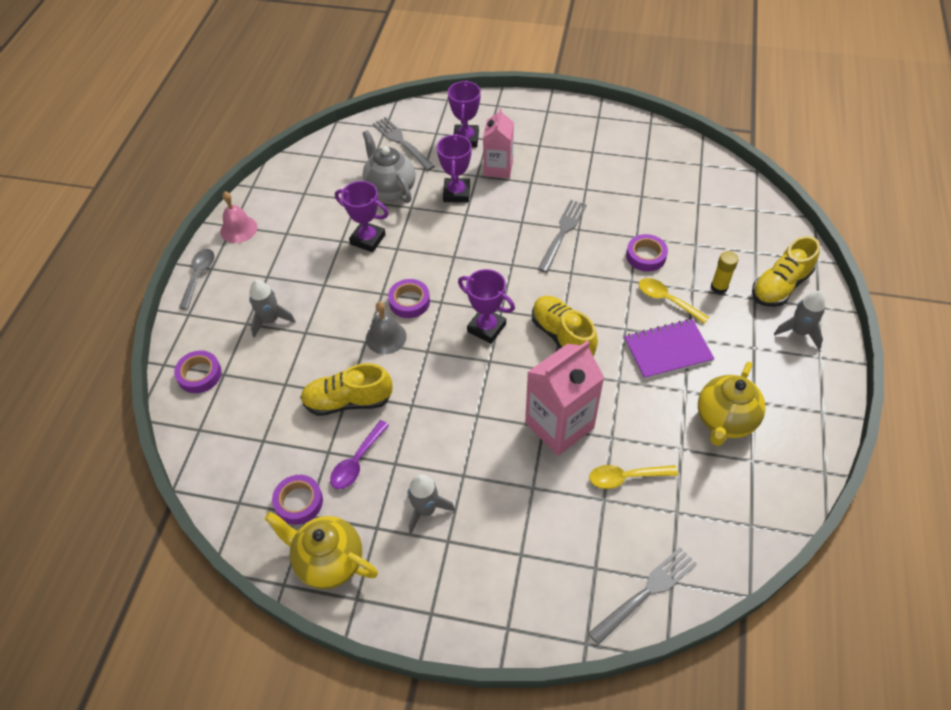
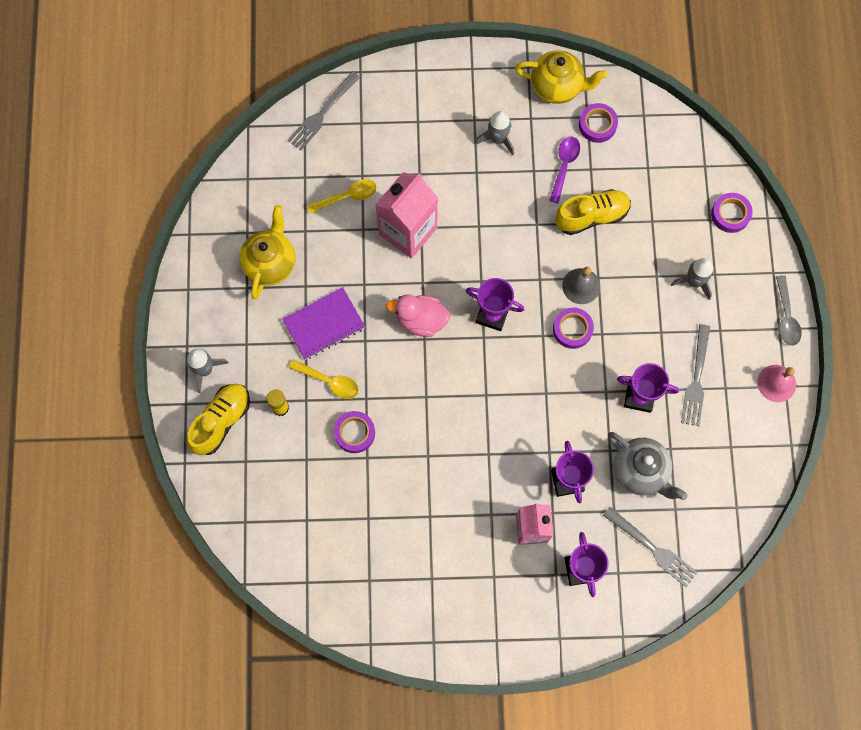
camera: 165 degrees right, 20 degrees up
(562, 233) = (443, 447): grey fork -> grey fork (696, 379)
(562, 336) = (421, 320): yellow shoe -> pink duck

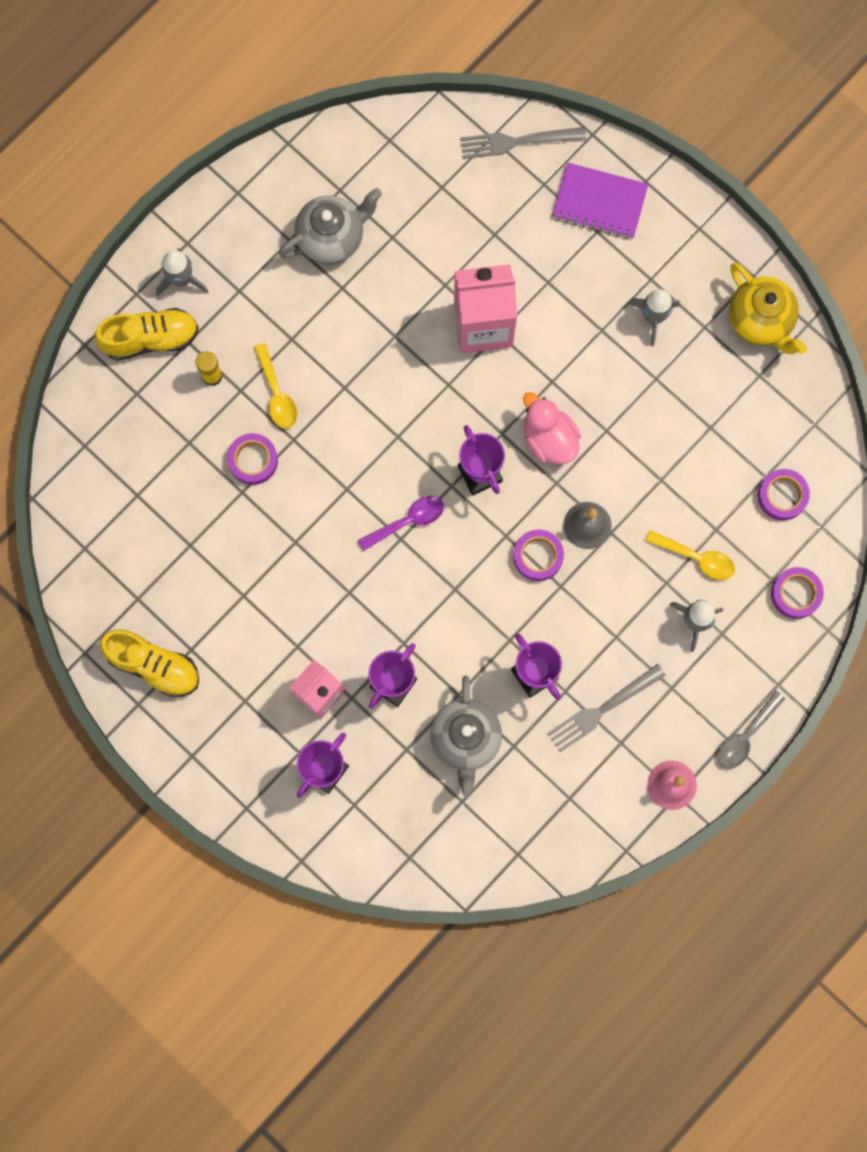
camera: 45 degrees right, 5 degrees up
(270, 263) = (332, 238): yellow teapot -> grey teapot
(324, 324) = (323, 338): purple notebook -> purple notebook (599, 202)
(347, 197) = (461, 241): yellow spoon -> yellow spoon (696, 558)
(421, 320) = (411, 417): pink duck -> pink duck (549, 439)
(564, 166) = (688, 401): purple spoon -> purple spoon (407, 521)
(591, 216) = (664, 471): yellow shoe -> yellow shoe (154, 665)
(597, 125) = (760, 392): purple tape -> purple tape (782, 496)
(653, 548) = (406, 815): grey fork -> none

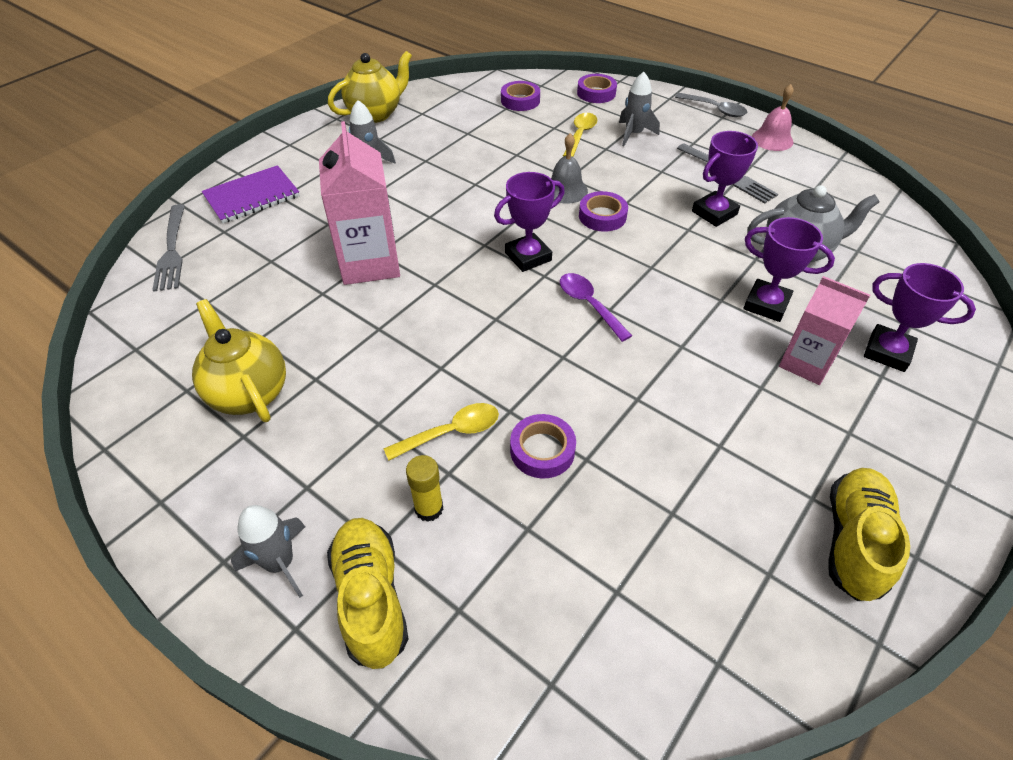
camera: 95 degrees left, 30 degrees down
(332, 238) = (249, 393): grey teapot -> yellow teapot
(549, 439) = (486, 215): pink duck -> none
(599, 202) = (252, 197): purple notebook -> purple notebook turned 45 degrees clockwise

